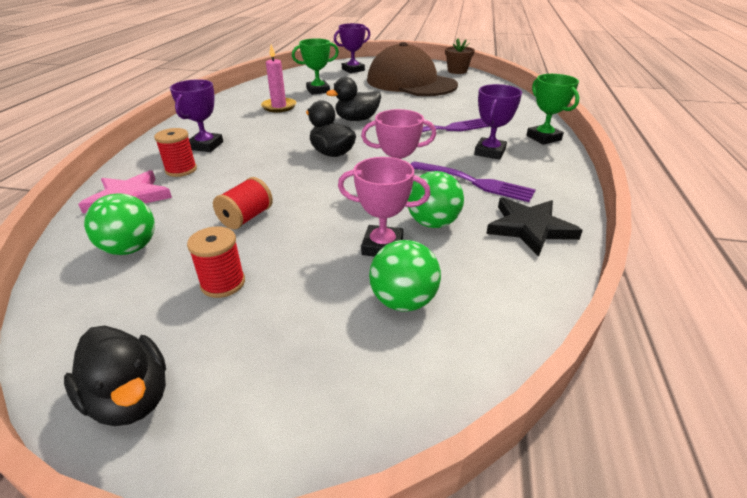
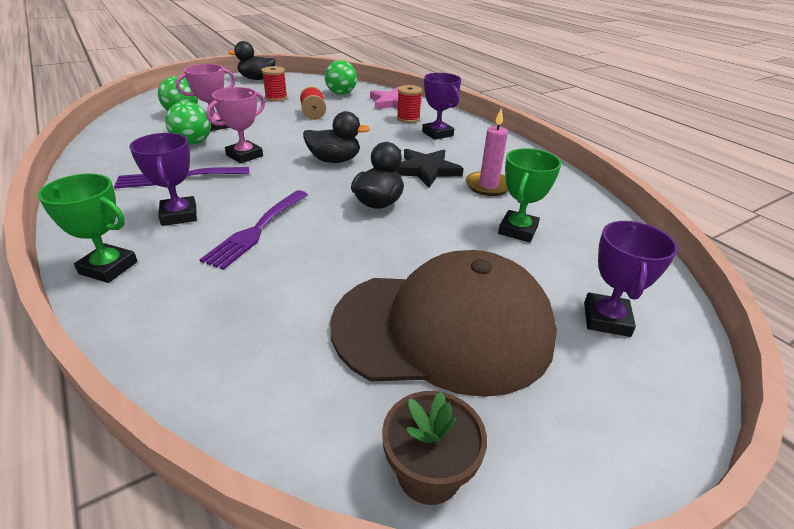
camera: 135 degrees right, 0 degrees up
(530, 228) = (116, 160): black star -> black star (426, 170)

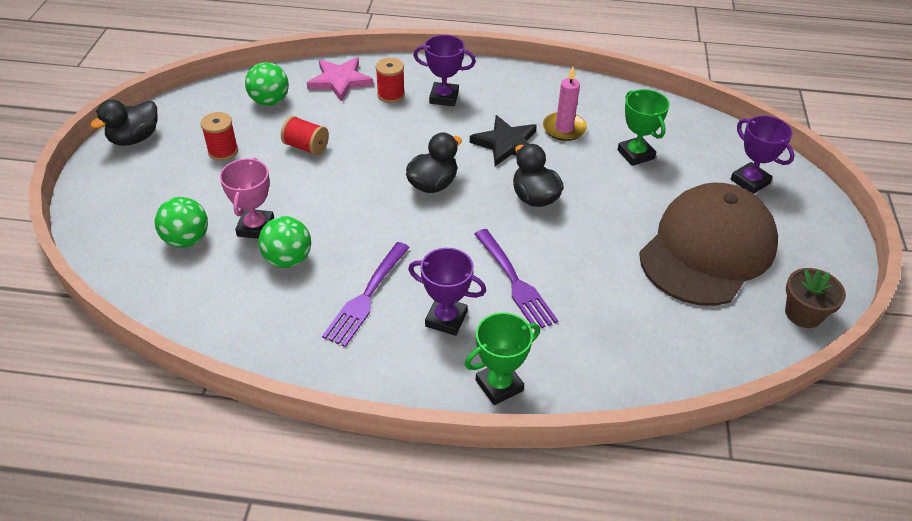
camera: 50 degrees left, 10 degrees up
(244, 155) = (360, 235): pink trophy -> none

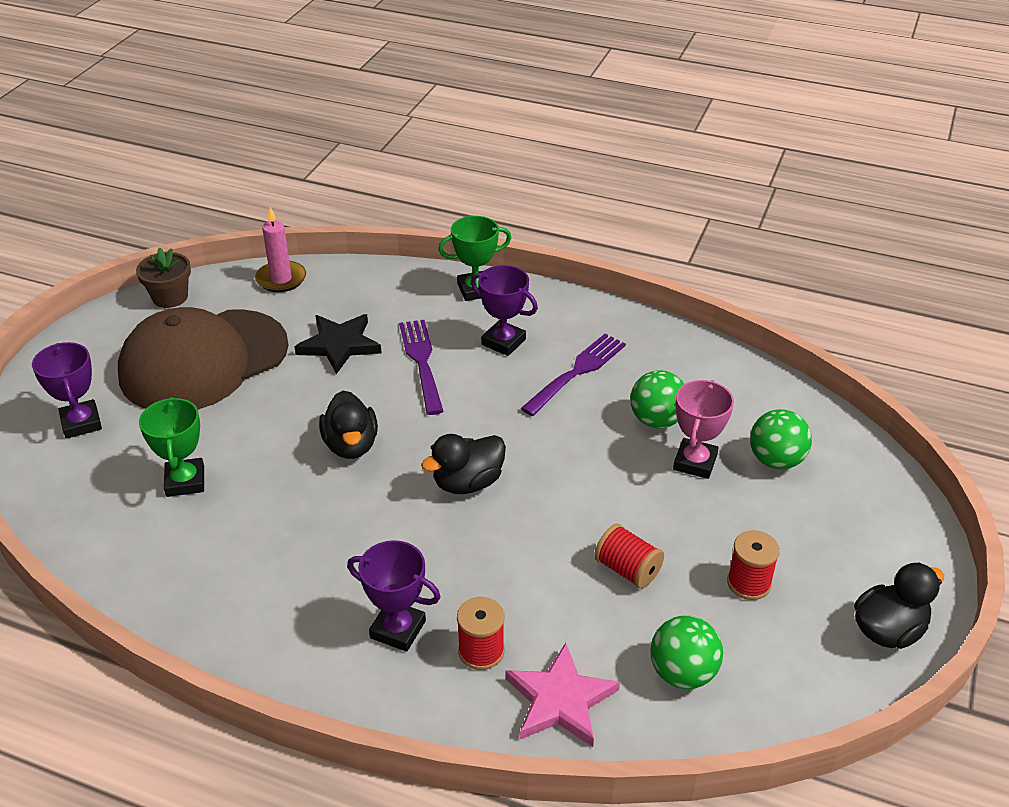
camera: 165 degrees left, 5 degrees down
(506, 144) = (345, 526): black star -> black star (339, 345)
(564, 128) = (250, 538): pink candle -> pink candle (281, 279)

